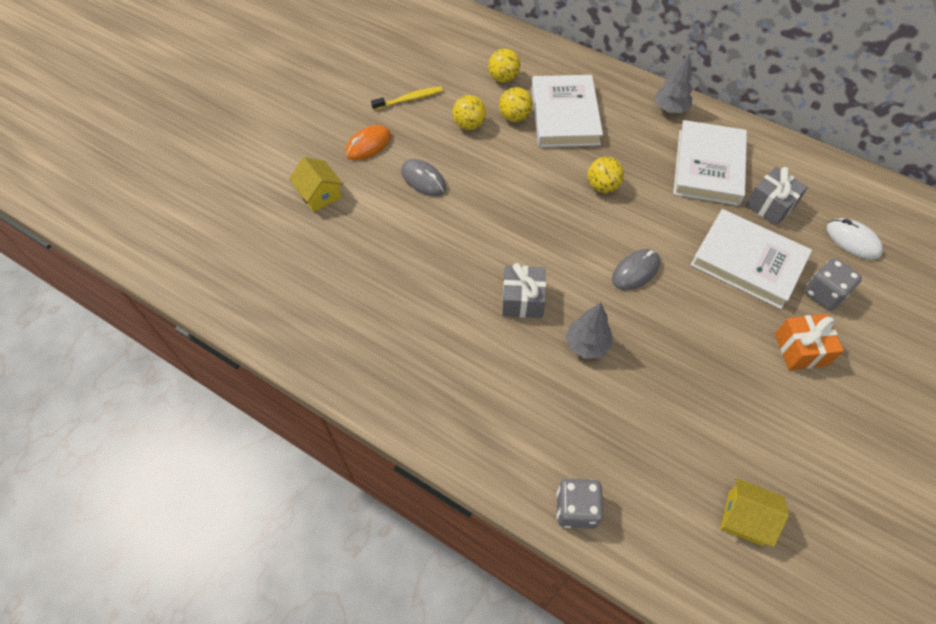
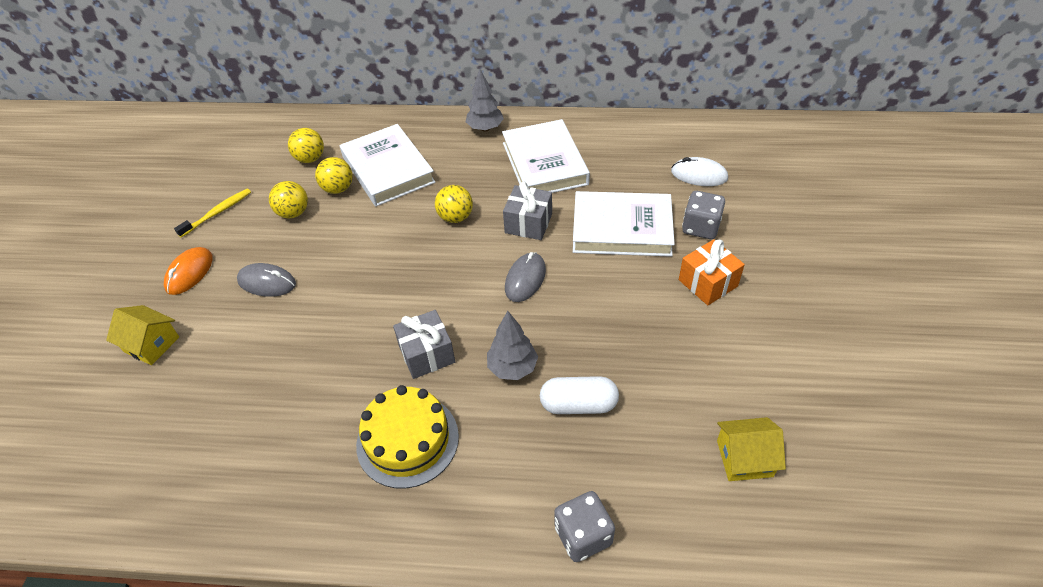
camera: 25 degrees left, 10 degrees down
(476, 364) = (407, 440): none -> yellow cake
(626, 402) = (578, 404): none -> white capsule
(770, 205) = (615, 174): grey gift -> grey gift (528, 223)

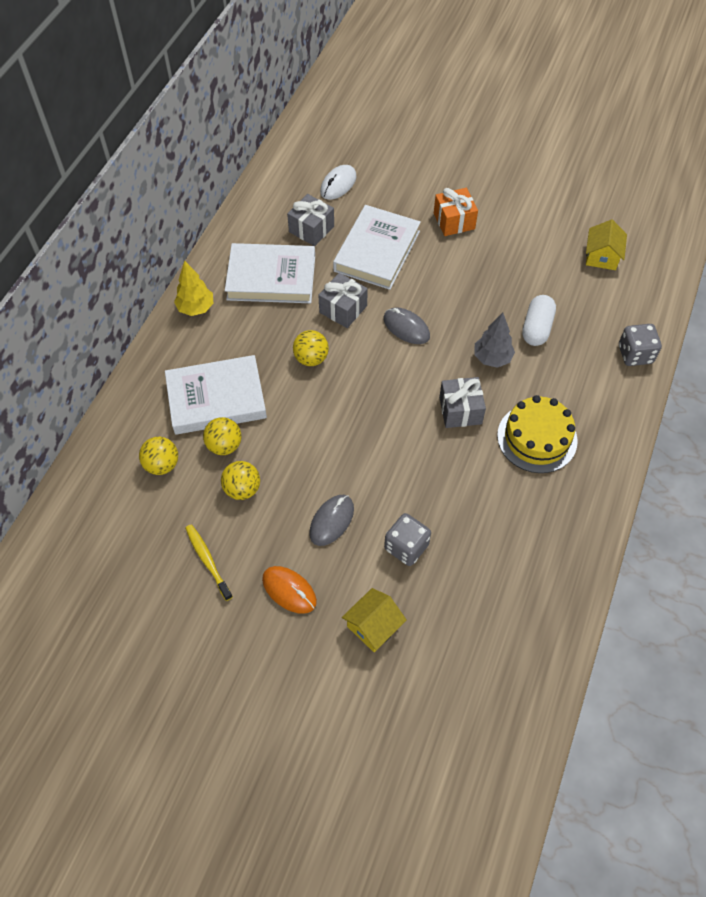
camera: 75 degrees left, 10 degrees up
(485, 128) = (196, 308): grey tree -> yellow tree
(623, 173) = (311, 229): none -> grey gift
(700, 227) = (396, 205): grey dice -> grey dice (406, 547)

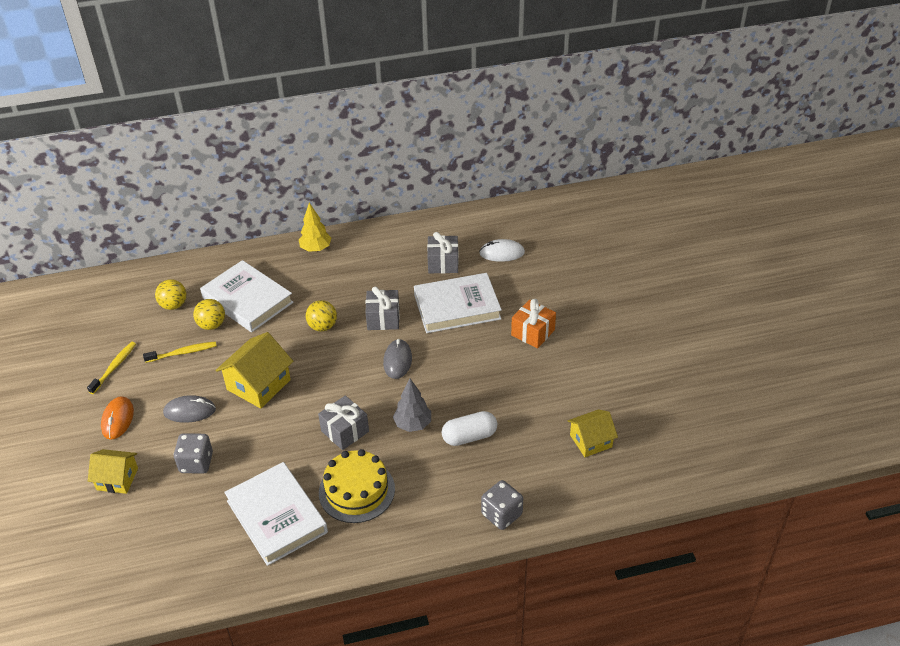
camera: 55 degrees right, 15 degrees down
(242, 489) = (183, 353): yellow ball -> yellow toothbrush
(271, 277) = (377, 268): white book -> white book (277, 516)
(344, 447) = (258, 385): none -> yellow house

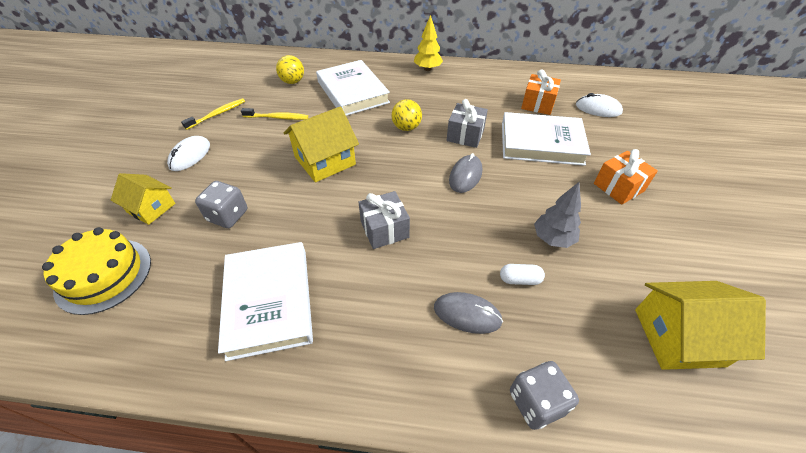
camera: 20 degrees right, 5 degrees up
(118, 419) = (190, 155): orange mouse -> white mouse
(189, 411) = (252, 166): grey mouse -> grey mouse (467, 314)
(212, 325) = (313, 103): yellow ball -> none
(356, 490) = (368, 301): yellow cake -> yellow cake (104, 275)
(413, 424) = (459, 245): grey tree -> grey tree (552, 239)
(443, 263) = (537, 104): grey gift -> orange gift
(469, 436) = (519, 279): white capsule -> white capsule, size x0.62
(591, 441) = (678, 337): yellow house -> yellow house, size x1.54

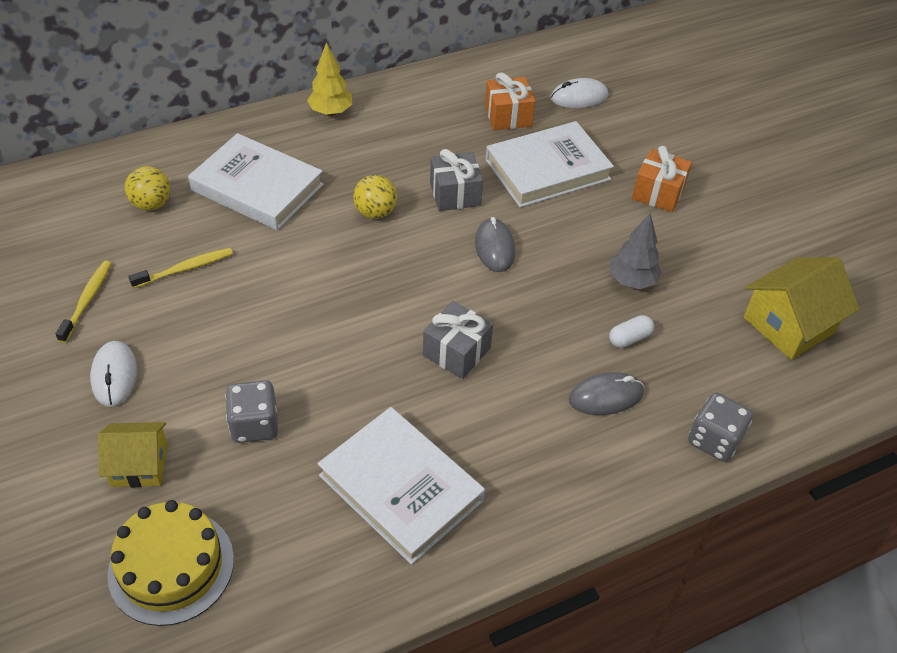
camera: 35 degrees left, 0 degrees up
(325, 161) = (311, 301): yellow house -> none

